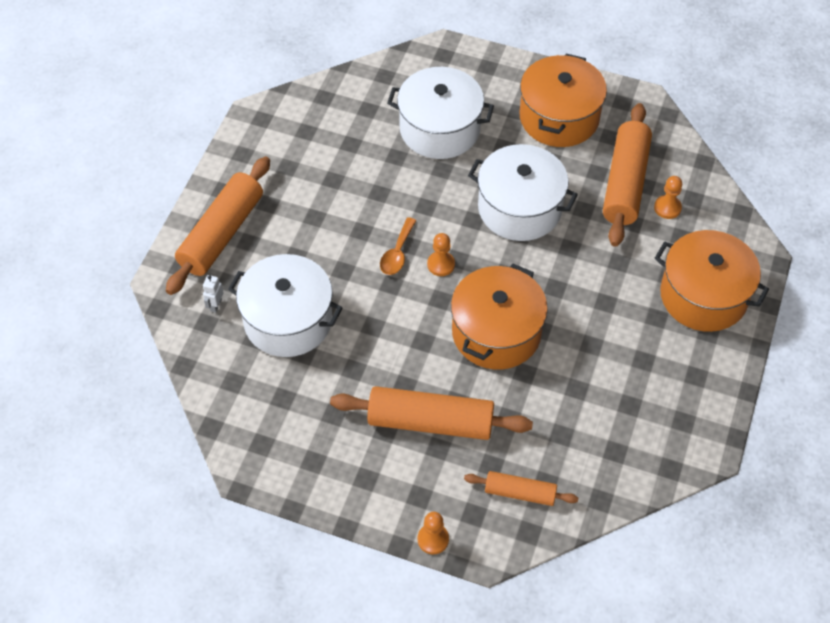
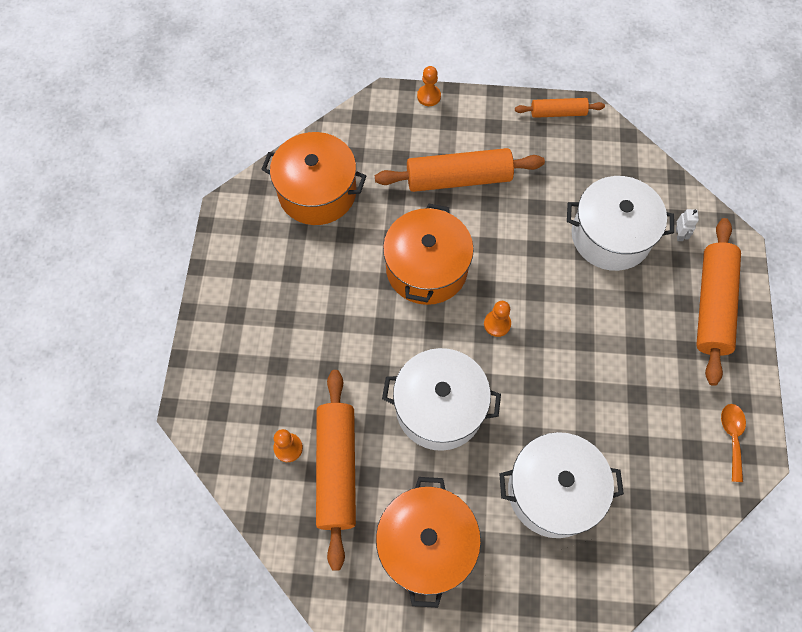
camera: 165 degrees right, 10 degrees up
(397, 253) = (541, 325): orange spoon -> orange spoon (732, 437)
(520, 493) = (373, 142): orange rolling pin -> orange rolling pin (558, 113)
(703, 296) = (242, 352): orange pot -> orange pot (317, 192)

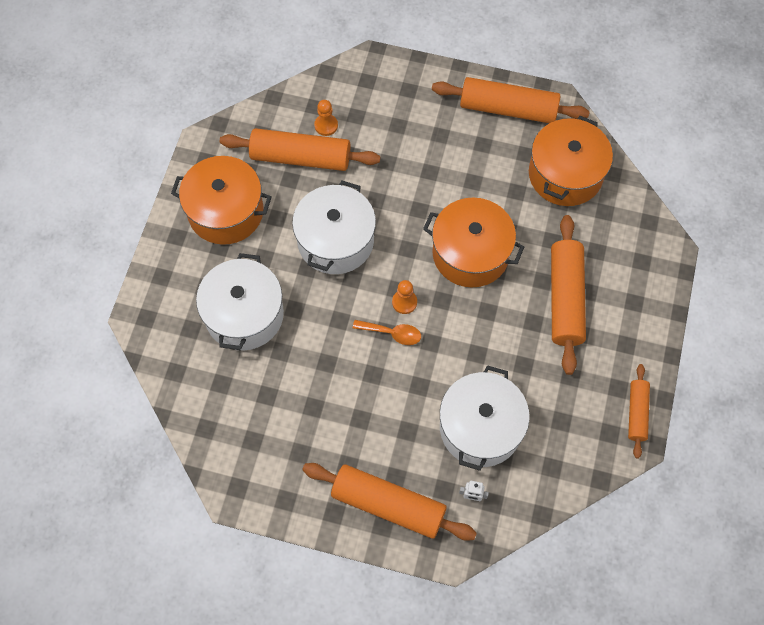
camera: 100 degrees right, 0 degrees up
(242, 254) = (508, 108): none -> orange rolling pin
(429, 96) = (669, 289): orange pawn -> none
(732, 437) = (255, 479): orange spoon -> orange spoon (392, 333)

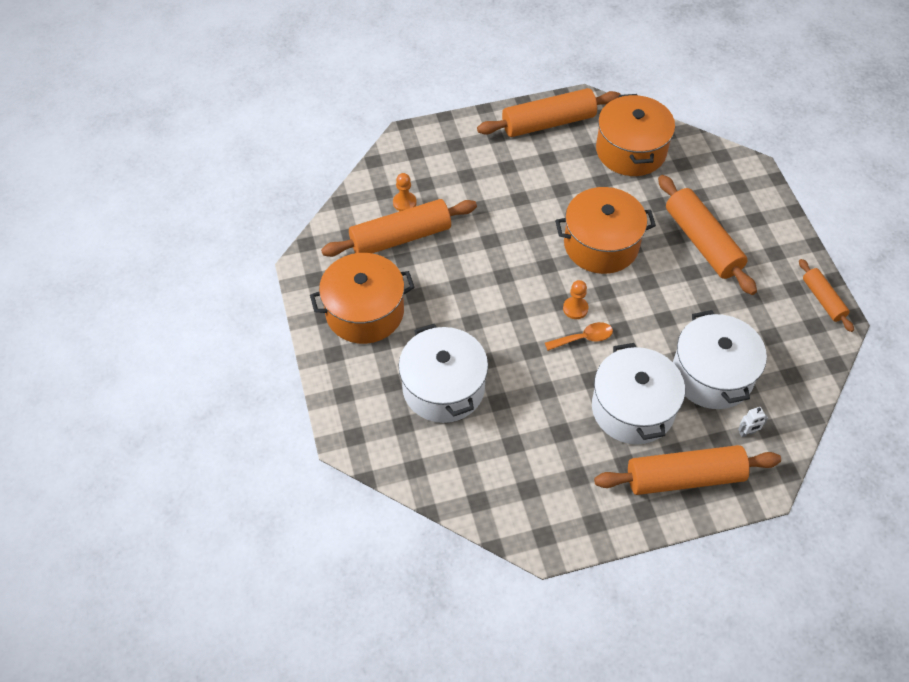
camera: 30 degrees left, 10 degrees down
(335, 241) = (480, 289): white pot -> white pot (633, 408)

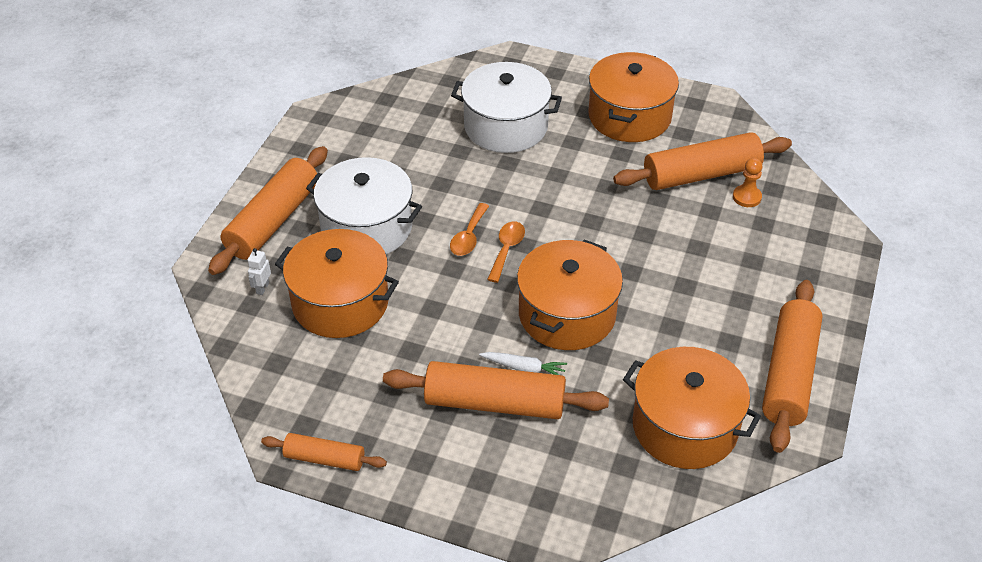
camera: 125 degrees right, 10 degrees down
(400, 237) = (701, 175): orange rolling pin -> orange rolling pin turned 60 degrees clockwise
(575, 308) = (506, 249): orange pawn -> orange spoon
(663, 242) = (524, 368): none -> white carrot
(712, 375) = (340, 302): white pot -> orange pot

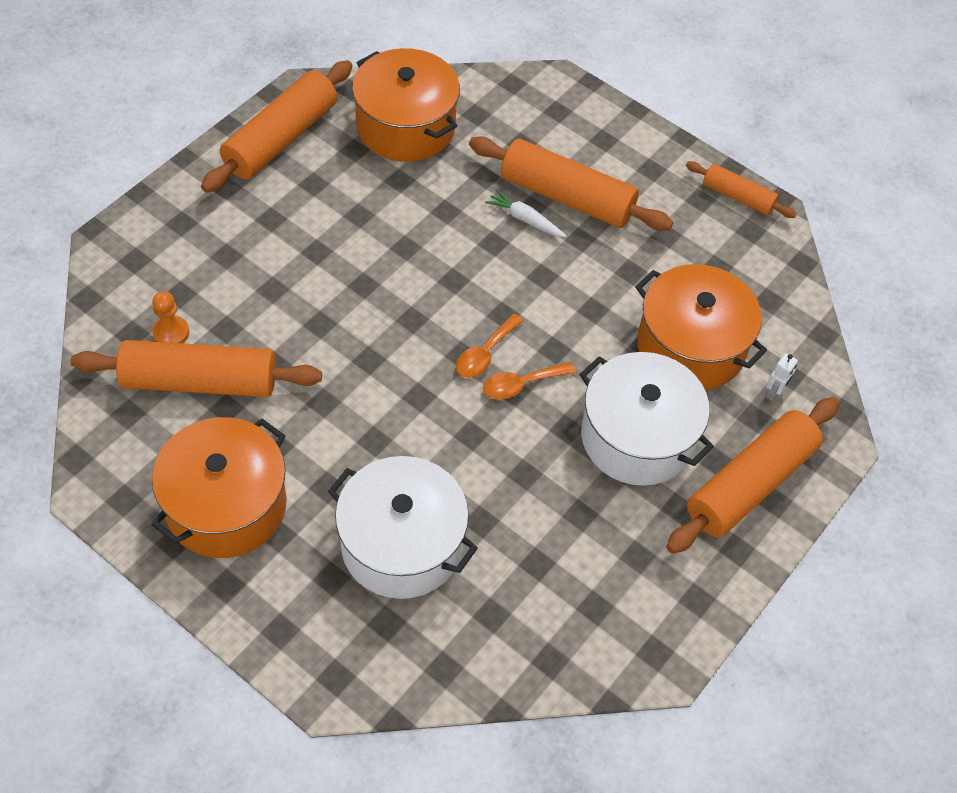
camera: 165 degrees left, 10 degrees up
(468, 237) = (521, 384): orange spoon -> orange spoon turned 150 degrees counterclockwise
(567, 314) = (456, 259): orange pot -> none

